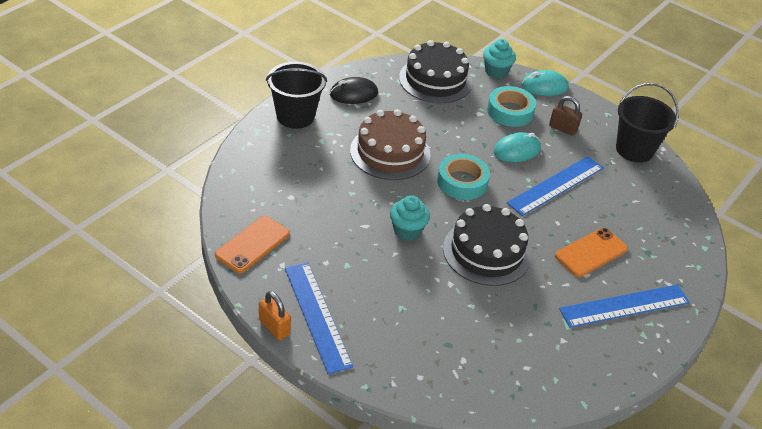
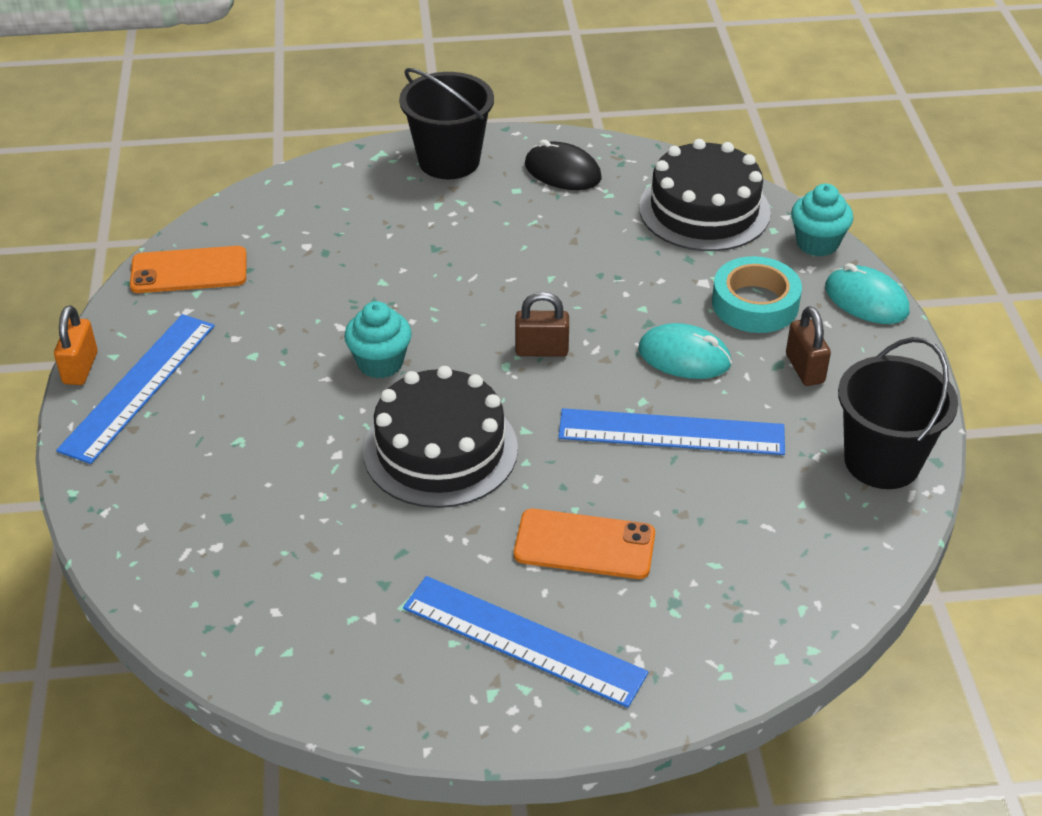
camera: 50 degrees right, 0 degrees up
(390, 152) = (501, 263): brown cake -> none
(462, 182) = (541, 350): turquoise tape -> brown padlock

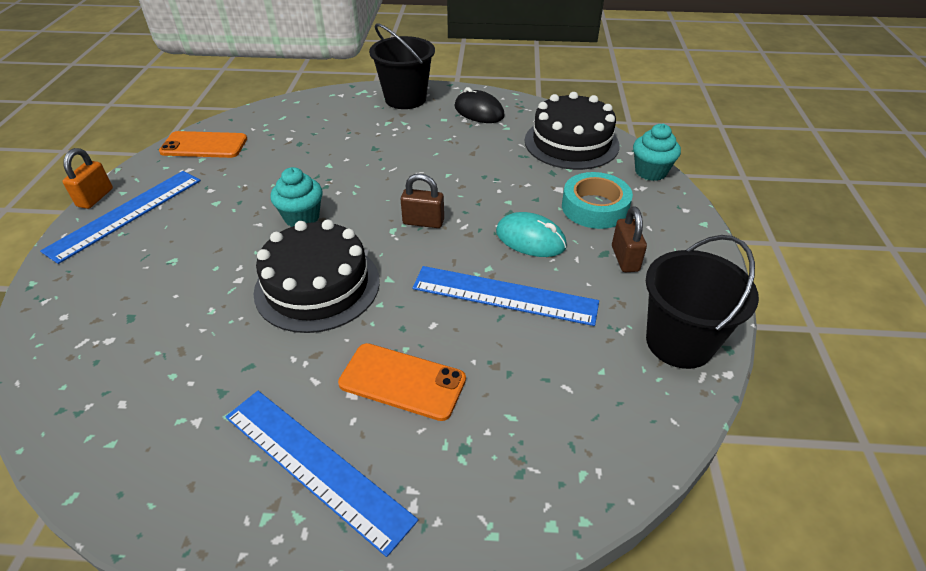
camera: 10 degrees right, 0 degrees up
(866, 300) = (683, 214): turquoise mouse -> none

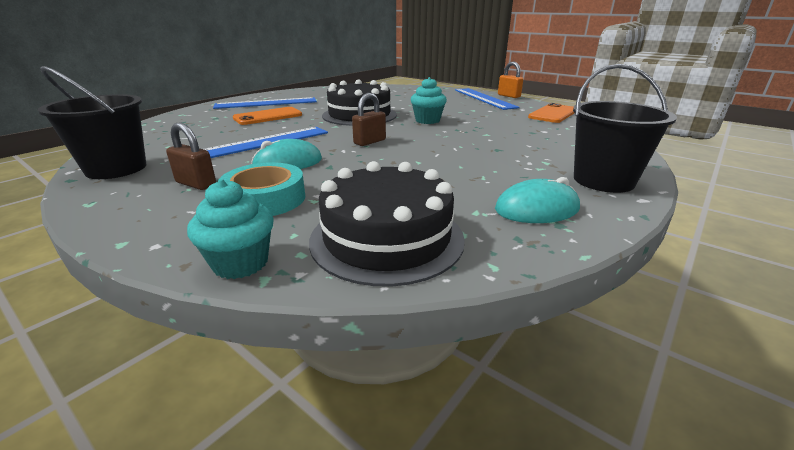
camera: 125 degrees right, 15 degrees down
(479, 111) = (536, 209): black mouse -> turquoise mouse

